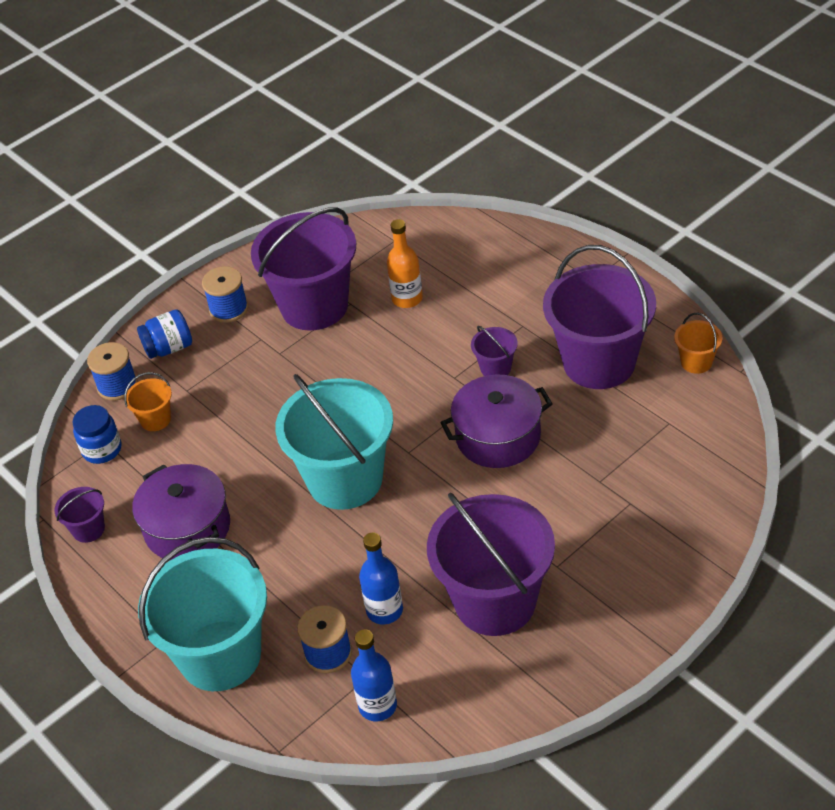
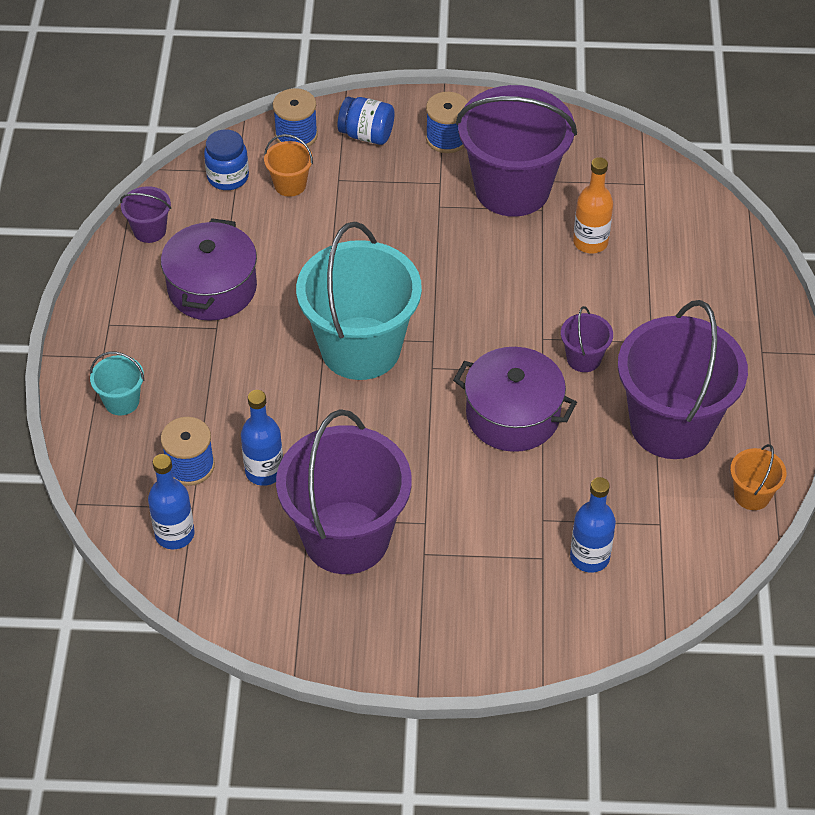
camera: 40 degrees right, 5 degrees up
(220, 655) = (121, 401): turquoise bucket -> turquoise bucket, size x0.43
(656, 477) = (589, 557): none -> blue bottle

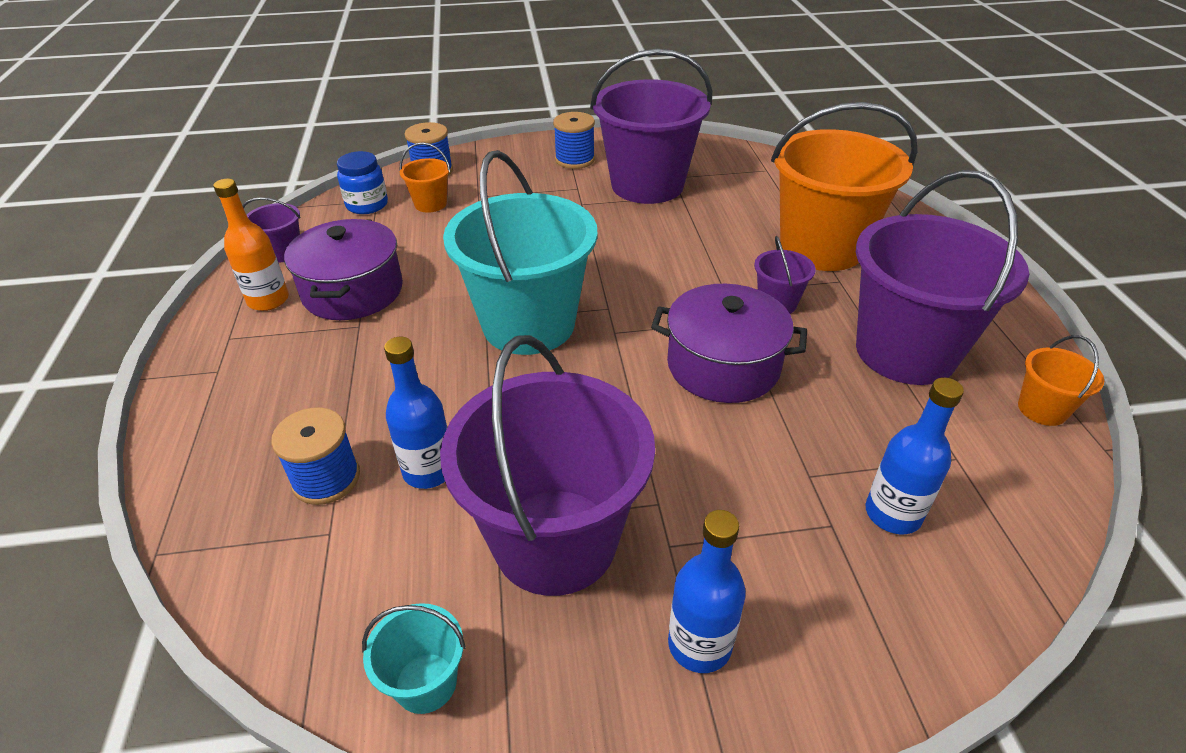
camera: 10 degrees left, 10 degrees down
(121, 401) = (237, 415): turquoise bucket -> turquoise bucket (426, 682)
(174, 534) = (302, 576): blue bottle -> blue bottle (699, 644)
(366, 135) = (499, 164): blue jar -> none
(590, 242) = (738, 213): orange bottle -> orange bottle (268, 300)
(653, 299) = (821, 247): none -> orange bucket

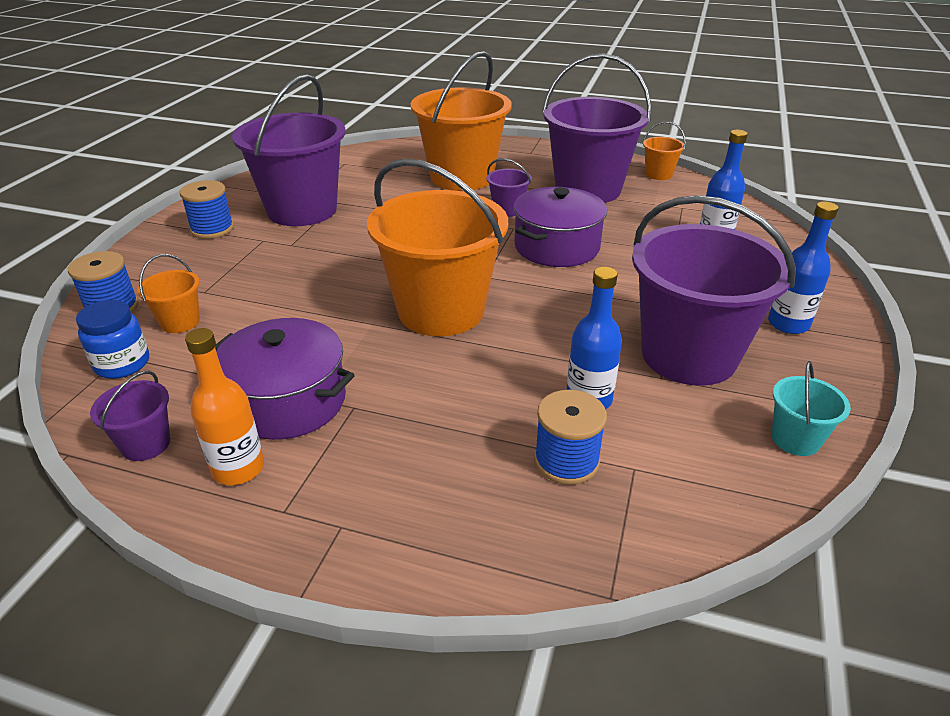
camera: 65 degrees left, 5 degrees down
(528, 324) = (441, 311): turquoise bucket -> orange bucket

